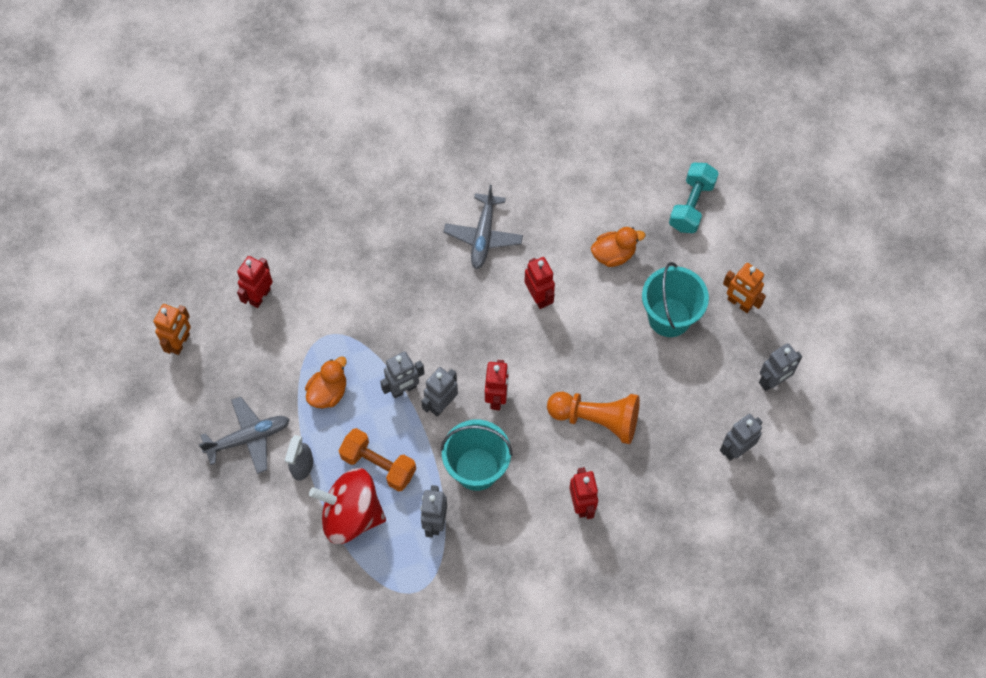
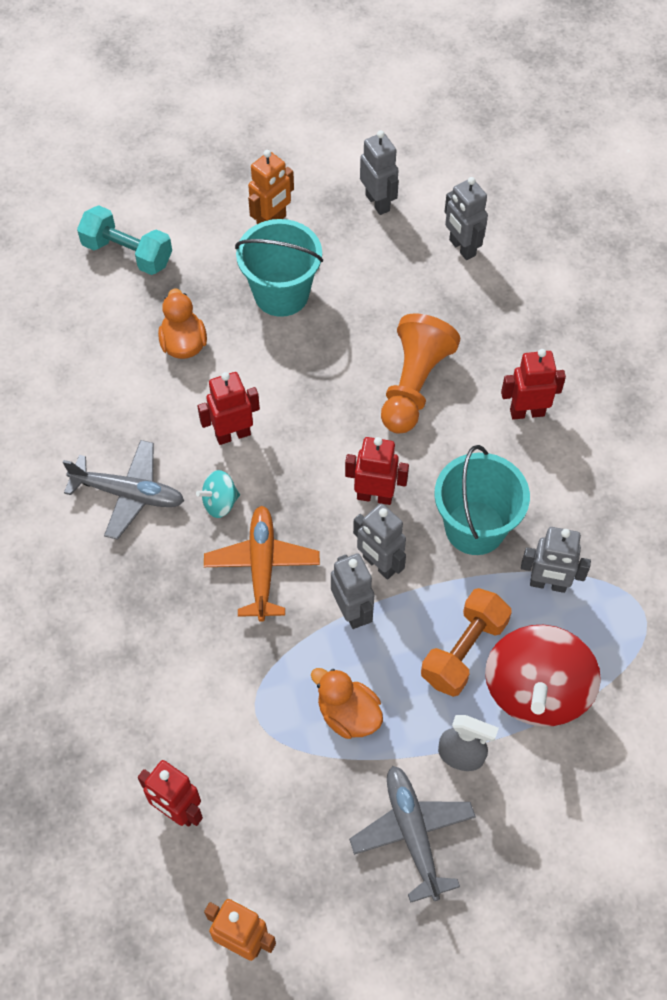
camera: 85 degrees left, 5 degrees down
(434, 327) = (262, 566): none -> orange plane
(481, 295) = (220, 503): none -> turquoise spinning top

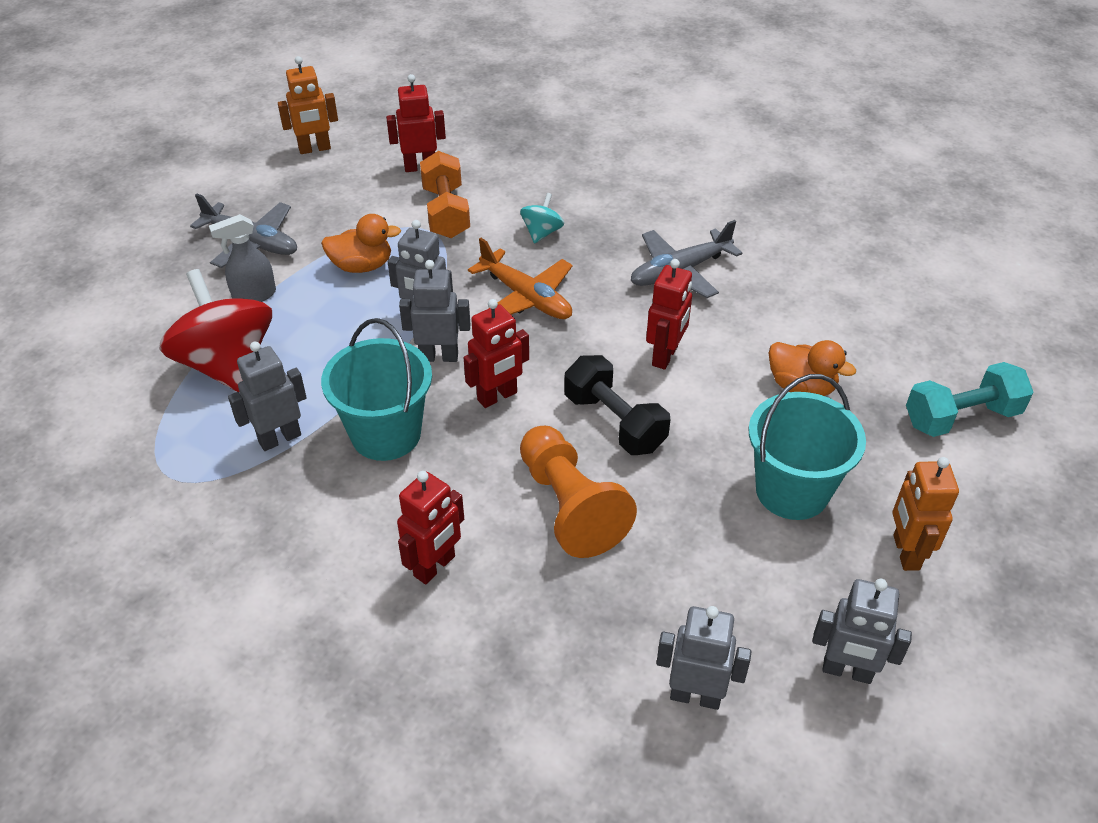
camera: 135 degrees right, 15 degrees down
(220, 503) = (609, 310): turquoise spinning top -> turquoise spinning top (542, 232)
(324, 415) = (614, 422): none -> black dumbbell
(464, 651) = (311, 350): orange dumbbell -> orange dumbbell (446, 212)

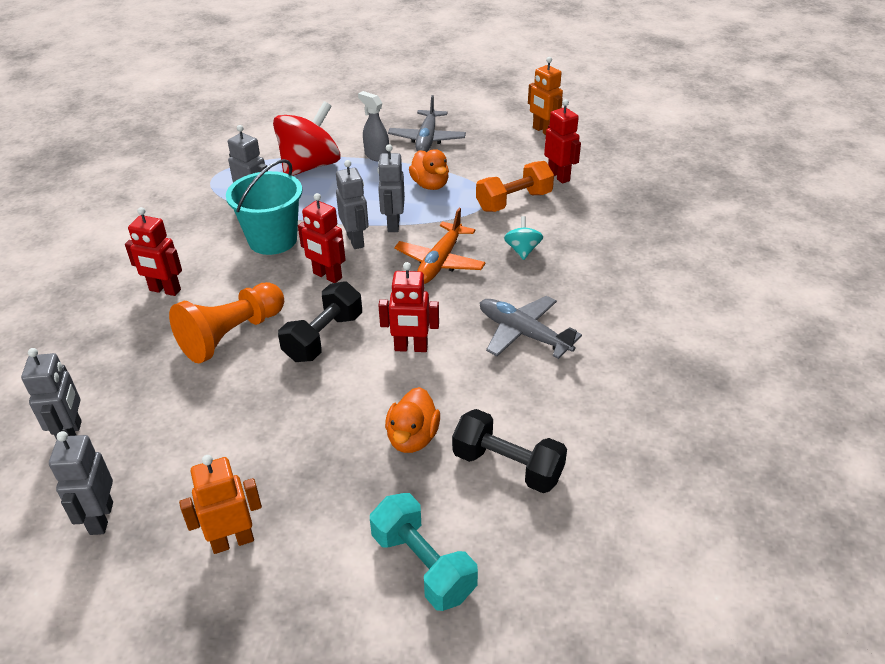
camera: 70 degrees right, 5 degrees down
(542, 232) = (522, 250): turquoise spinning top -> turquoise spinning top turned 90 degrees counterclockwise
(792, 491) = (283, 453): turquoise bucket -> none
(857, 333) = (507, 466): none -> black dumbbell

